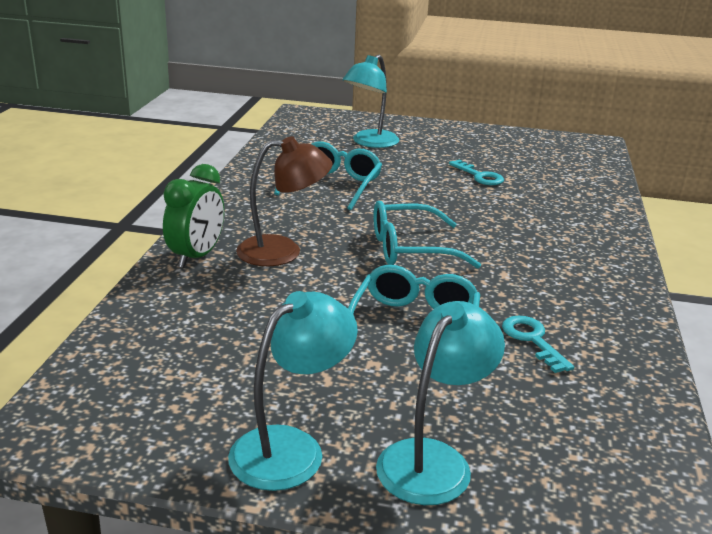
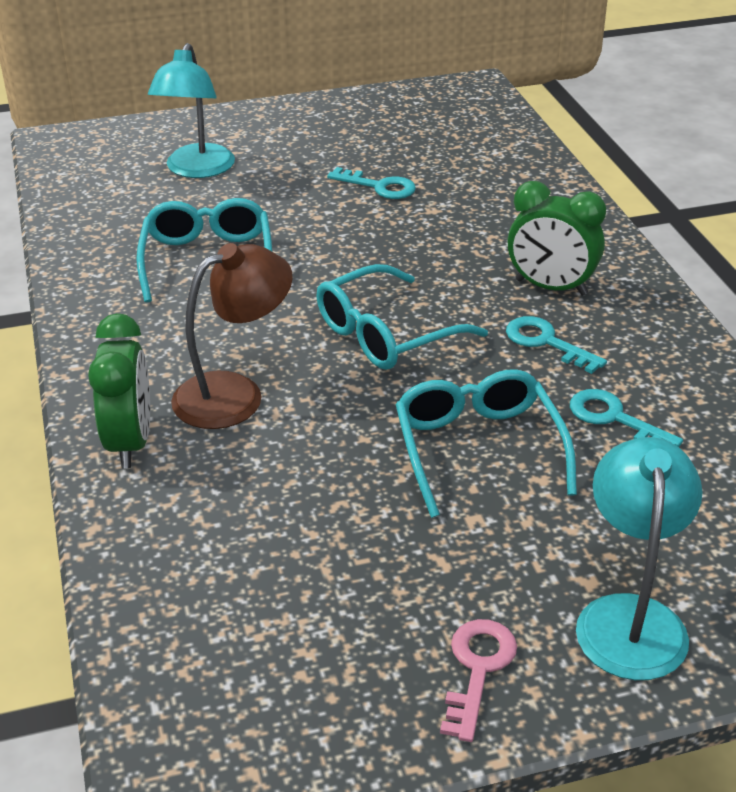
camera: 25 degrees left, 10 degrees up
(291, 448) = (477, 669): turquoise lamp -> pink key
(520, 284) = (546, 342): none -> turquoise key
(553, 255) = (551, 287): none -> green clock

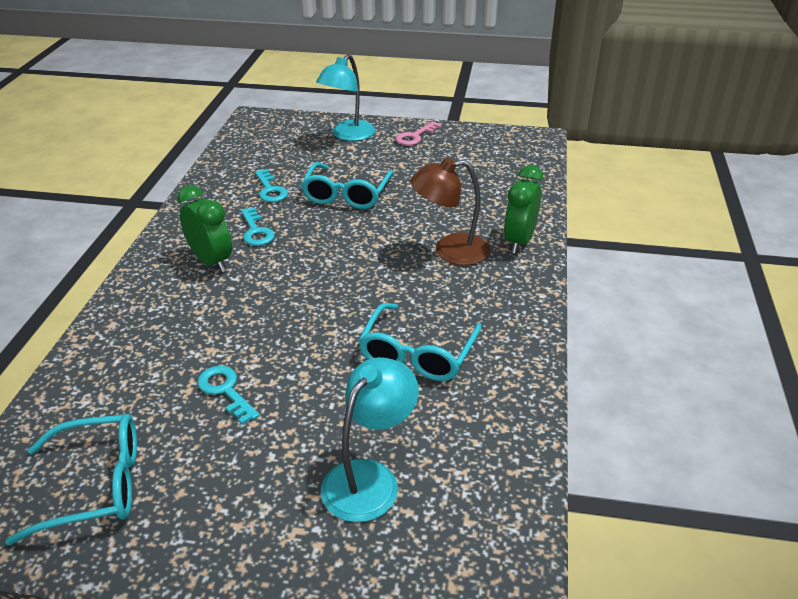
camera: 155 degrees left, 0 degrees up
(385, 334) = (339, 261): turquoise glasses -> turquoise glasses (96, 485)

